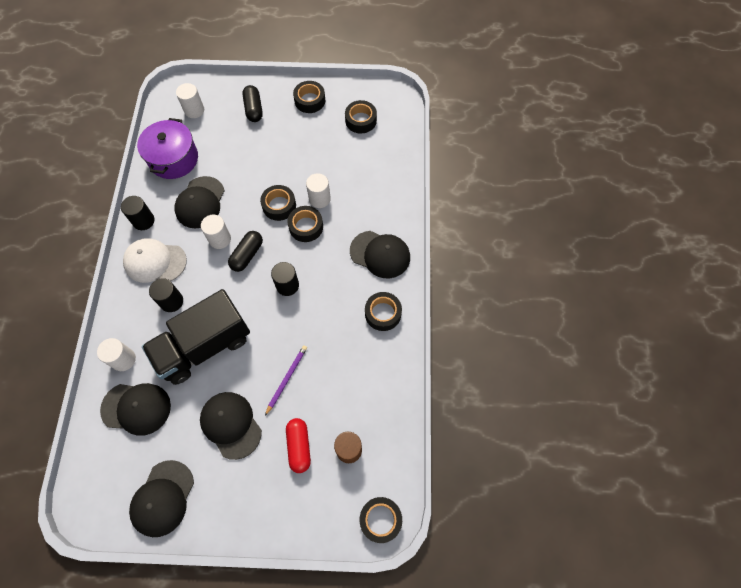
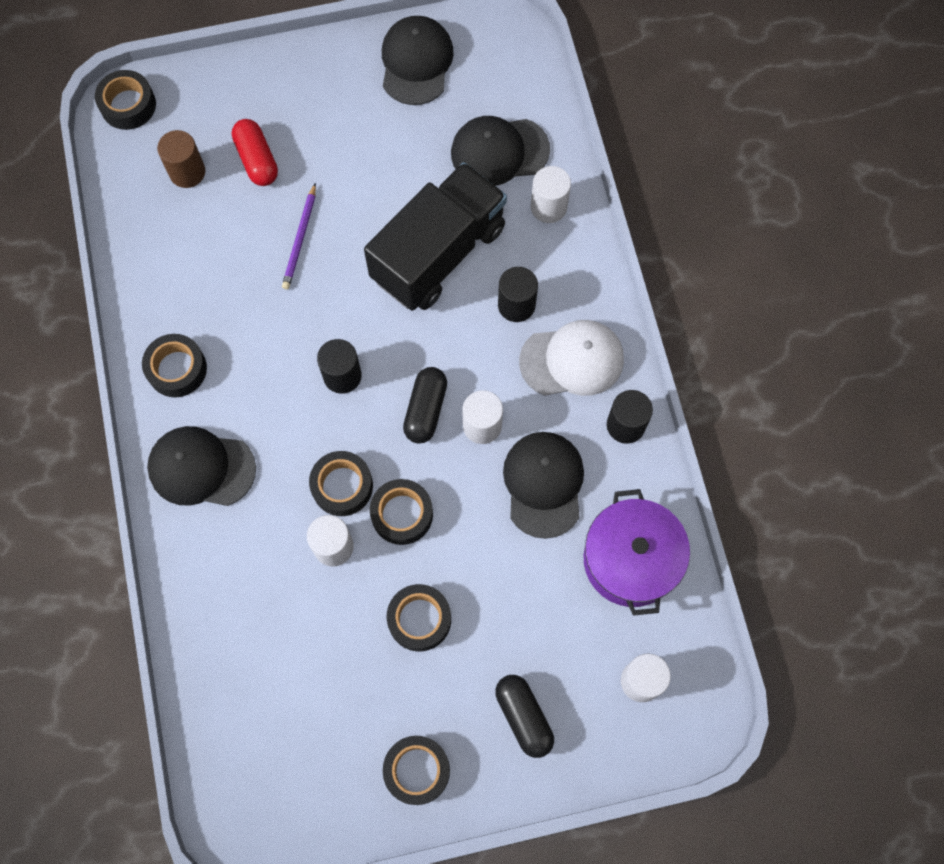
camera: 165 degrees right, 5 degrees up
(231, 425) = (359, 163): black cap -> none
(361, 120) = (299, 747): black tape -> black tape (419, 619)

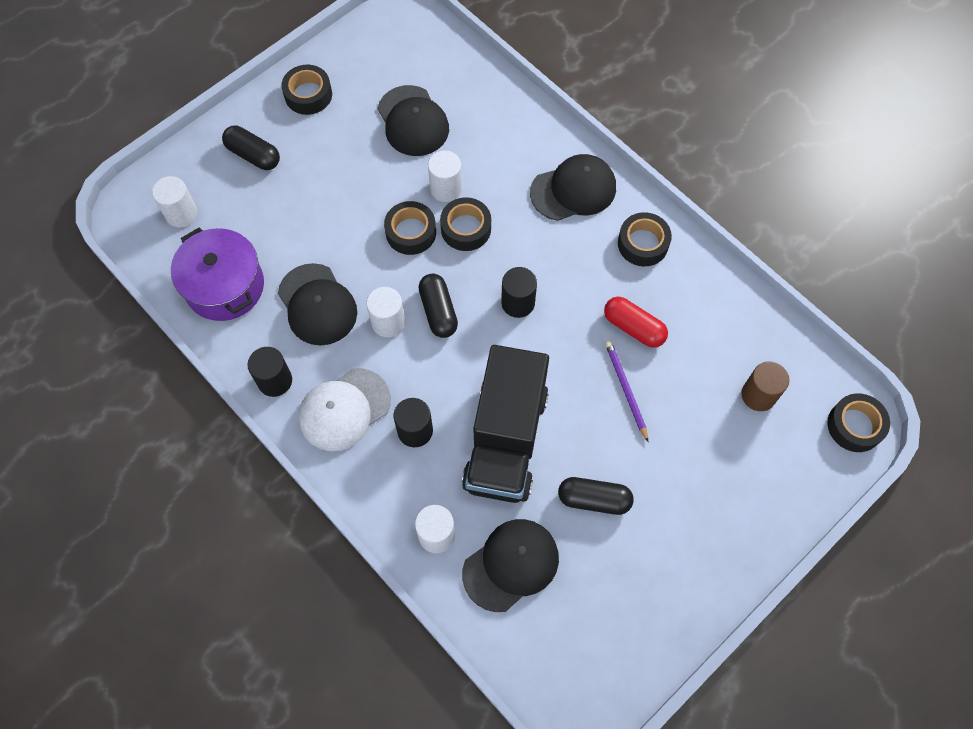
camera: 150 degrees right, 5 degrees down
(257, 160) = (711, 437): red capsule -> red capsule (633, 327)
(395, 165) = (594, 499): none -> black capsule
(416, 62) = (643, 615): black cap -> black cap (413, 121)
(419, 619) = (358, 175): black tape -> none

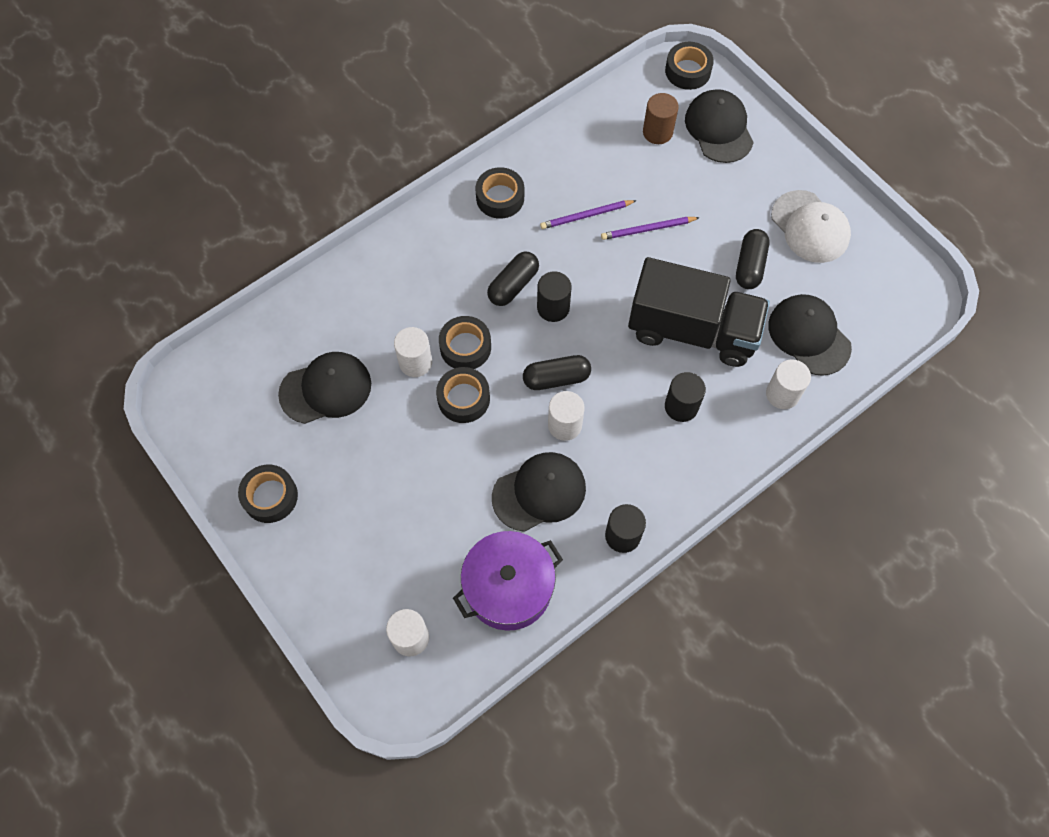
camera: 85 degrees left, 0 degrees up
(253, 155) = (343, 557): black capsule -> black capsule (513, 285)
(344, 409) = (657, 469): white cap -> white cap (810, 227)
(573, 190) = (433, 248): black cap -> black cap (719, 128)
(633, 327) = (586, 216): red capsule -> purple pencil

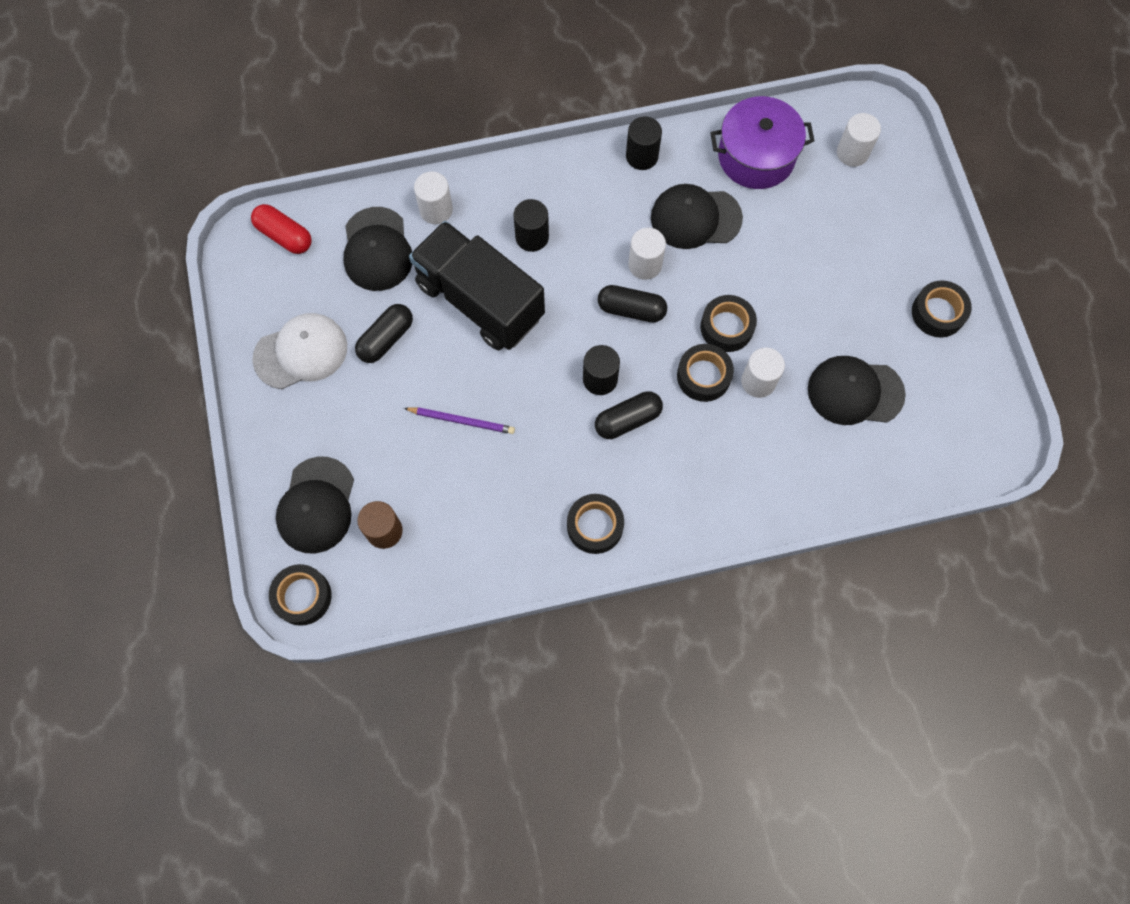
camera: 155 degrees left, 5 degrees up
(586, 216) = (515, 464): purple pencil -> none
(810, 227) = (301, 352): white cap -> white cap turned 75 degrees clockwise
(896, 313) = (284, 236): none -> red capsule

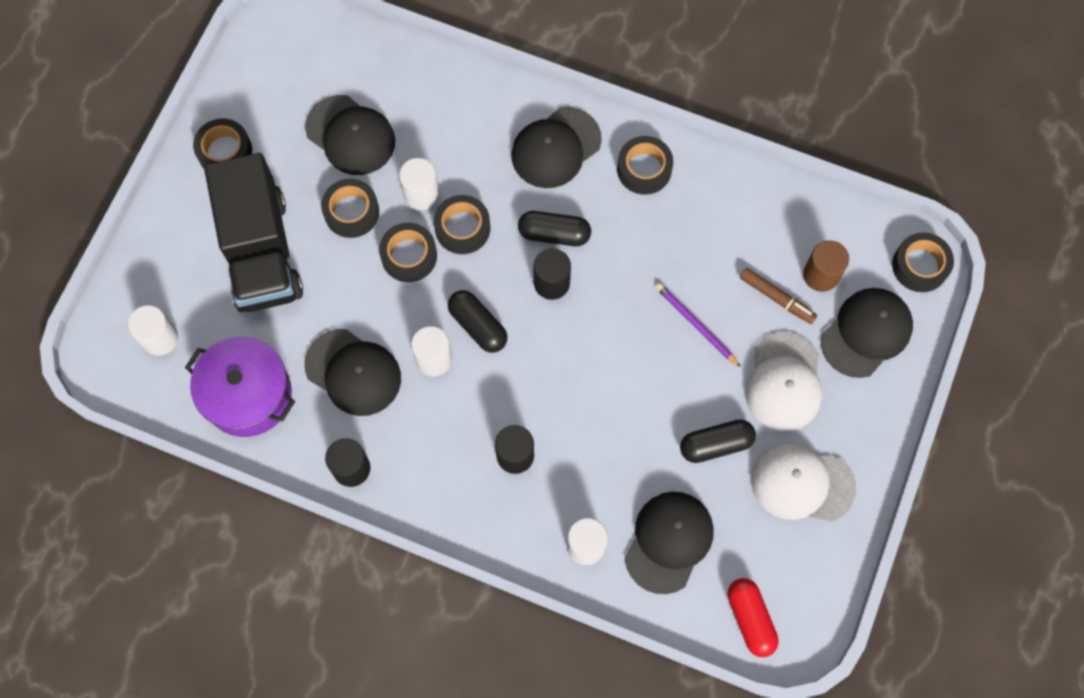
camera: 145 degrees left, 0 degrees up
(361, 420) = (784, 382): none -> white cap
(409, 486) = (776, 298): none -> brown marker
(479, 300) = (606, 425): black truck -> black truck (261, 252)
(682, 494) = (556, 148): none -> black cap
(799, 331) = (351, 212): none -> black tape

